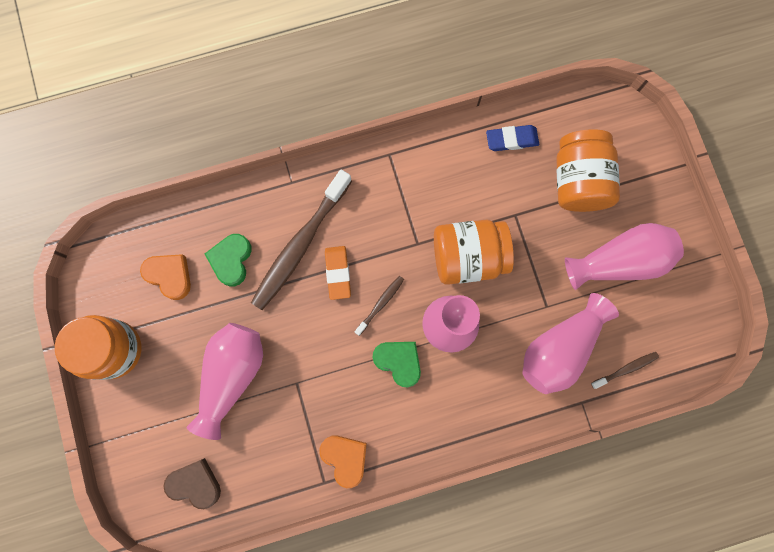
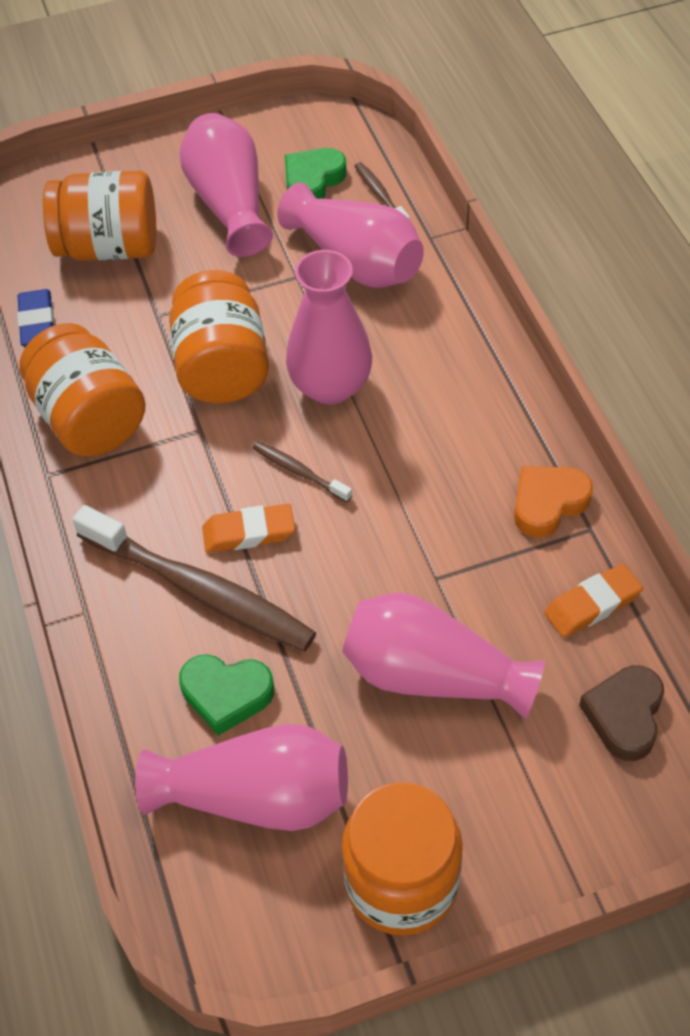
camera: 90 degrees left, 25 degrees down
(170, 276) = (256, 796): orange heart -> pink vase
(269, 475) = (592, 605): none -> orange eraser
(398, 362) = (390, 444): green heart -> green heart (312, 181)
(430, 176) = (89, 418): none -> orange jar

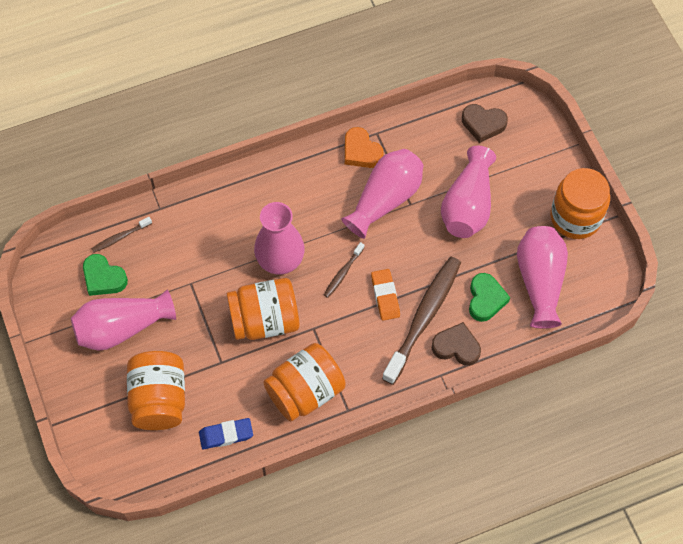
camera: 95 degrees left, 10 degrees up
(136, 640) = (456, 347): none -> brown heart
(356, 261) = (178, 249): pink vase -> pink vase (385, 199)
(592, 605) = (422, 134): orange eraser -> none

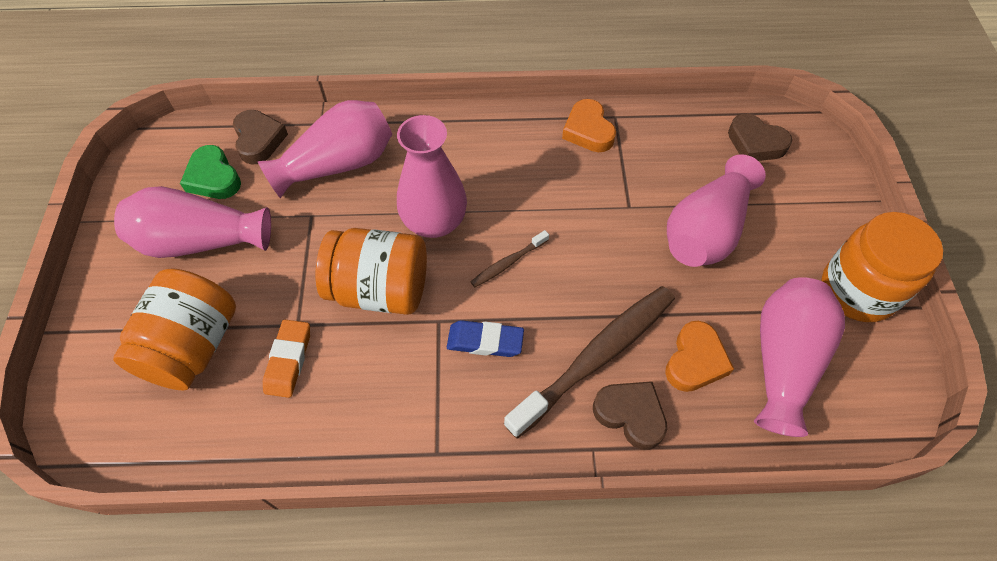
camera: 20 degrees right, 5 degrees down
(120, 237) = (259, 140): brown toothbrush -> brown heart
(226, 435) = (251, 428): blue eraser -> blue eraser (485, 341)
(305, 391) = (389, 404): orange jar -> none
(385, 199) = (598, 192): pink vase -> pink vase (338, 164)
(385, 296) = (553, 310): orange eraser -> orange eraser (289, 360)
(485, 299) = (695, 361): green heart -> orange heart

